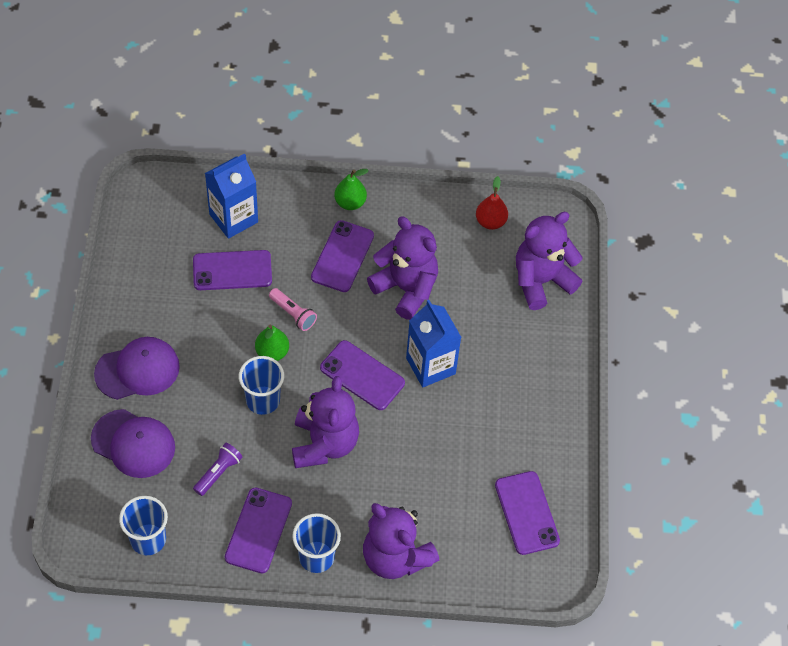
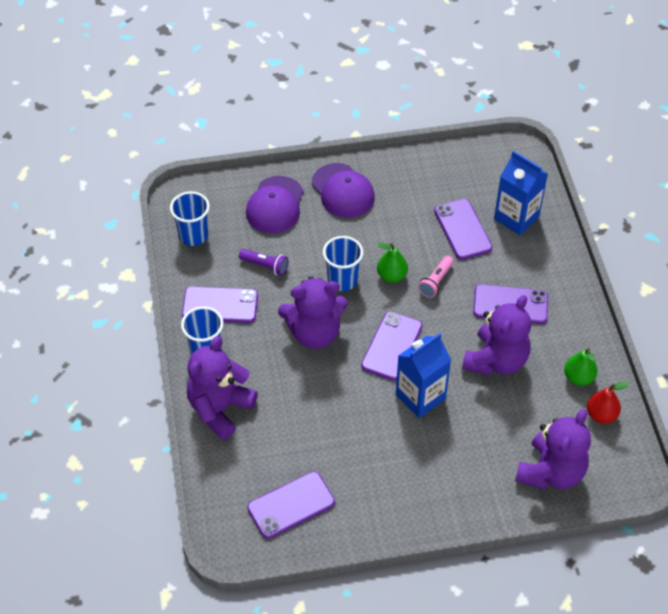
camera: 80 degrees right, 5 degrees down
(350, 202) = (571, 297): green pear -> green pear (578, 377)
(541, 281) = (551, 472): purple teddy bear -> purple teddy bear turned 75 degrees clockwise

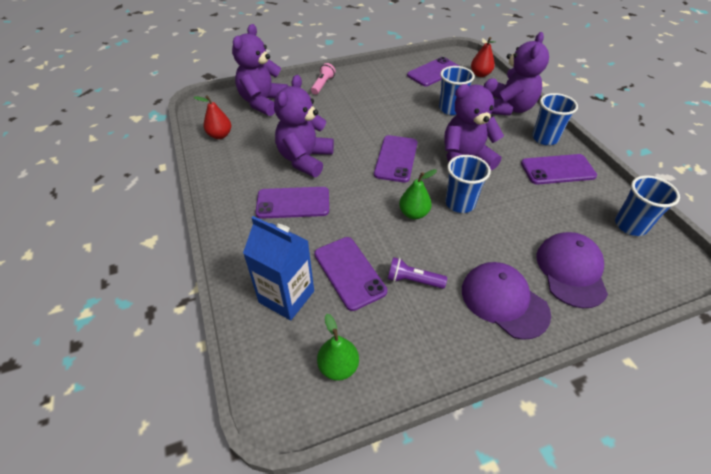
camera: 170 degrees right, 5 degrees down
(223, 488) = (480, 74): none -> red pear
(265, 266) = (540, 206): purple flashlight -> purple flashlight (413, 280)
(297, 419) = (450, 109): none -> blue cup
(420, 397) = (363, 130): blue carton -> none
(436, 282) = (369, 214): pink flashlight -> pink flashlight (323, 85)
(578, 377) = (234, 156): green pear -> green pear (338, 367)

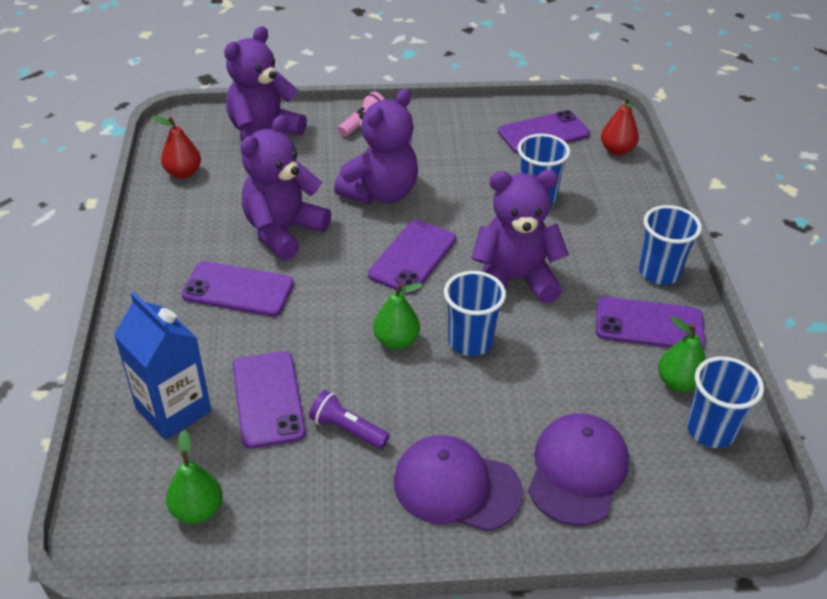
camera: 15 degrees right, 5 degrees down
(504, 301) = (456, 486): purple cap -> purple cap turned 45 degrees counterclockwise
(509, 108) = (631, 214): purple teddy bear -> purple teddy bear (380, 193)
(595, 200) = (678, 382): none -> green pear

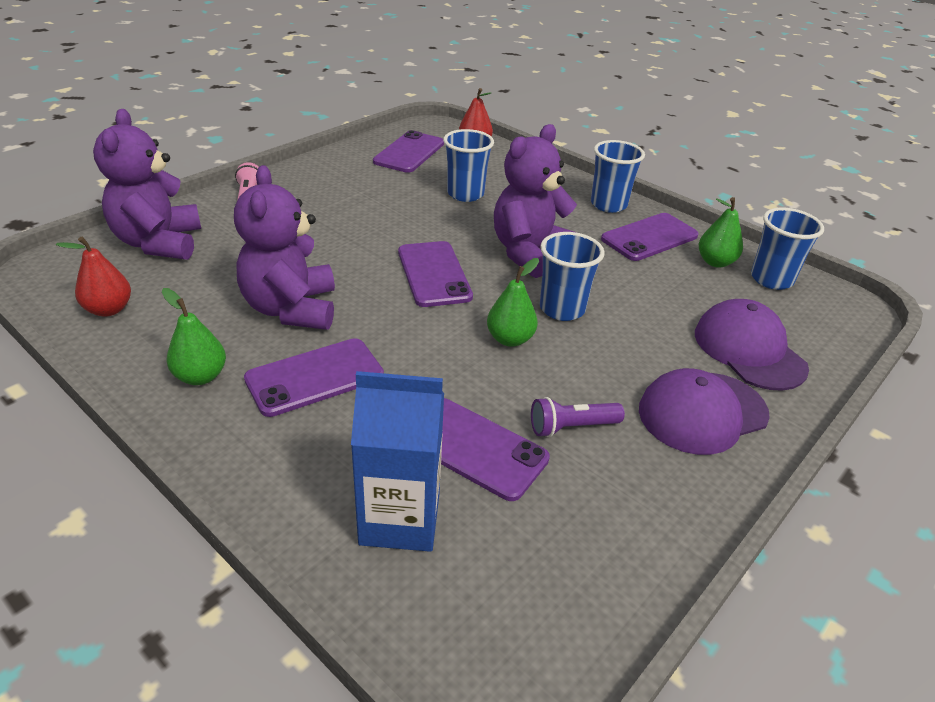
camera: 45 degrees left, 5 degrees down
(197, 510) = (552, 588): green pear -> green pear (200, 376)
(380, 193) = (340, 241): purple teddy bear -> none

